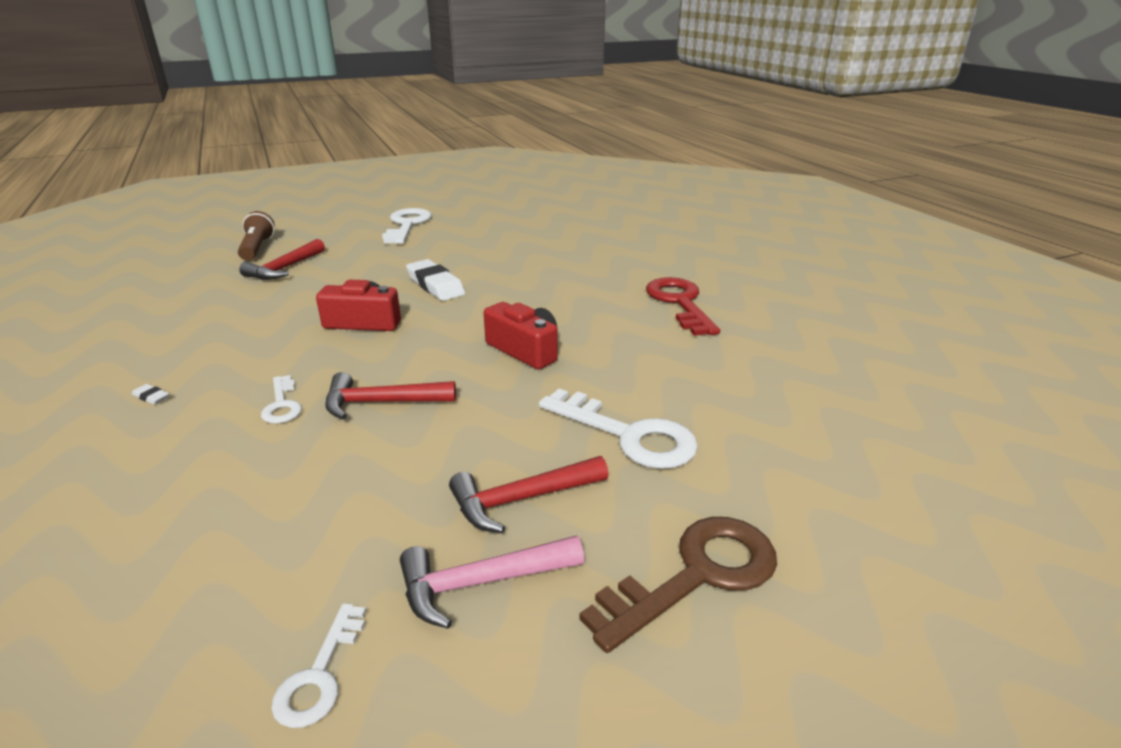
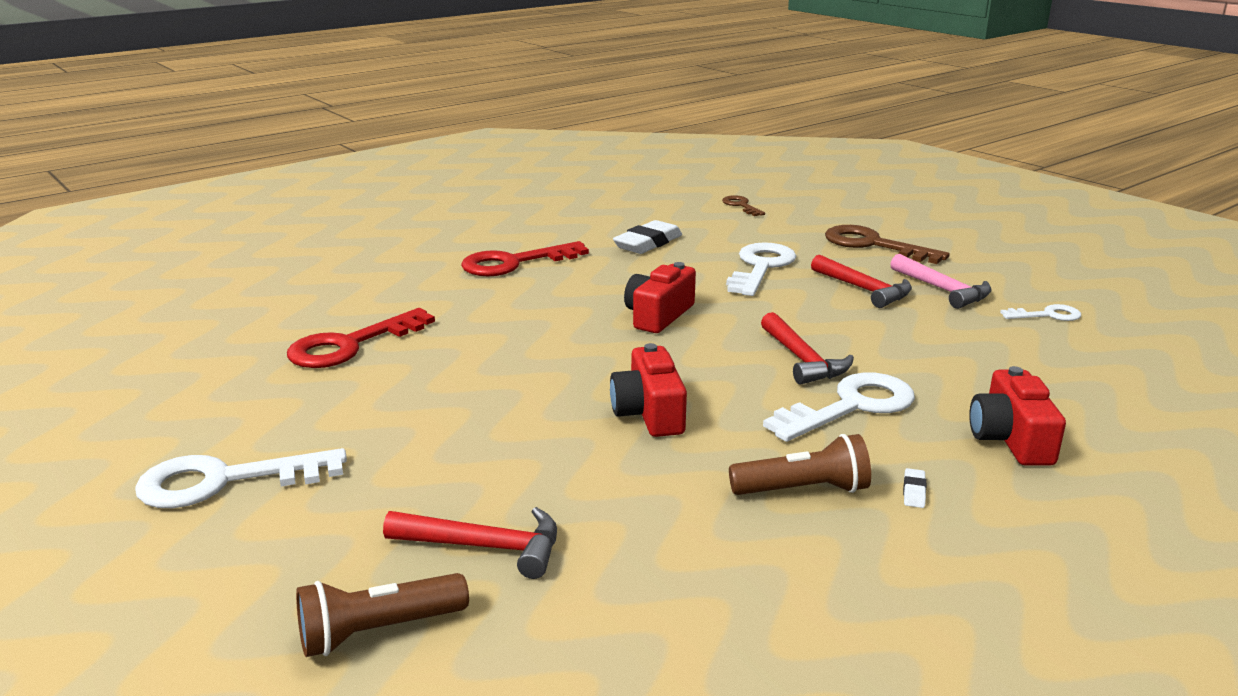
camera: 105 degrees left, 5 degrees down
(136, 474) = (1010, 439): none -> red camera
(212, 356) = (803, 490): none -> brown flashlight
(282, 404) = (850, 406): white key -> white key, size x1.86
(435, 285) = (514, 392): white eraser -> white eraser (648, 243)
(542, 247) = (351, 345): none -> red key
(901, 479) = (741, 206): none -> brown key

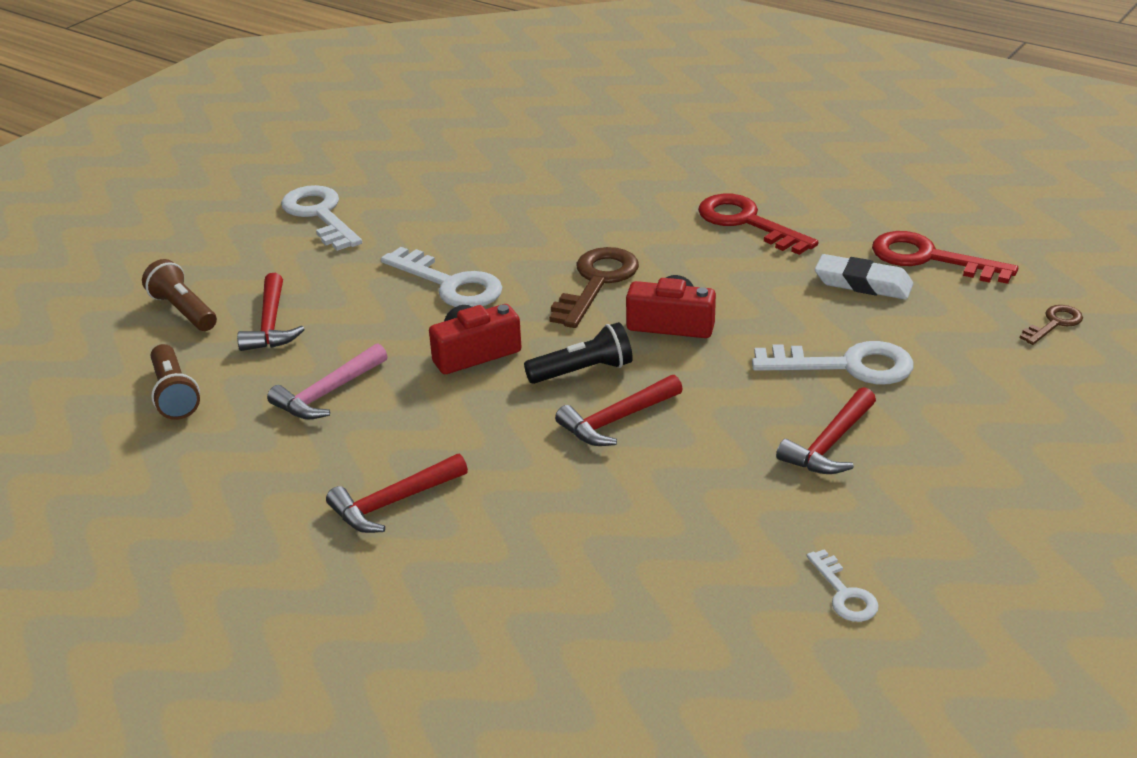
camera: 75 degrees right, 10 degrees up
(351, 345) = (527, 197): red key -> red key (930, 259)
(714, 363) = (583, 371): none -> black flashlight
(803, 490) = (378, 445): brown flashlight -> brown flashlight (174, 395)
(850, 406) = (531, 458): white key -> white key (450, 284)
(874, 245) = (992, 441): brown key -> brown key (596, 283)
(914, 491) = (393, 503): white eraser -> red hammer
(943, 290) = (871, 505): pink hammer -> pink hammer (327, 393)
(1010, 439) = (506, 559): red camera -> none

